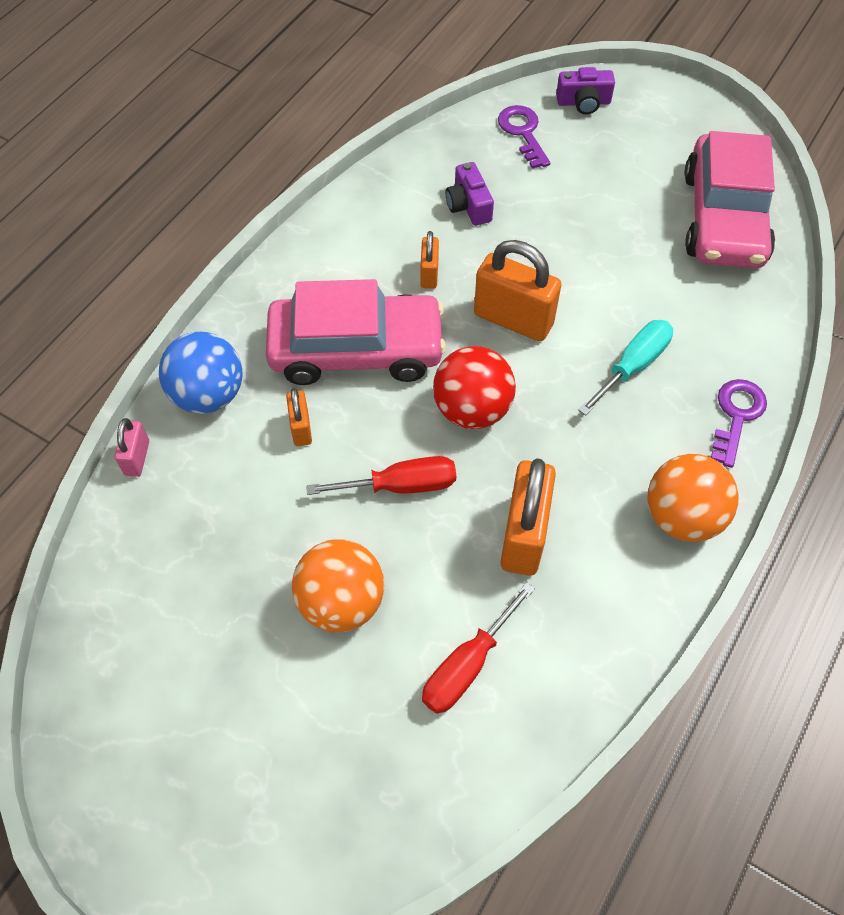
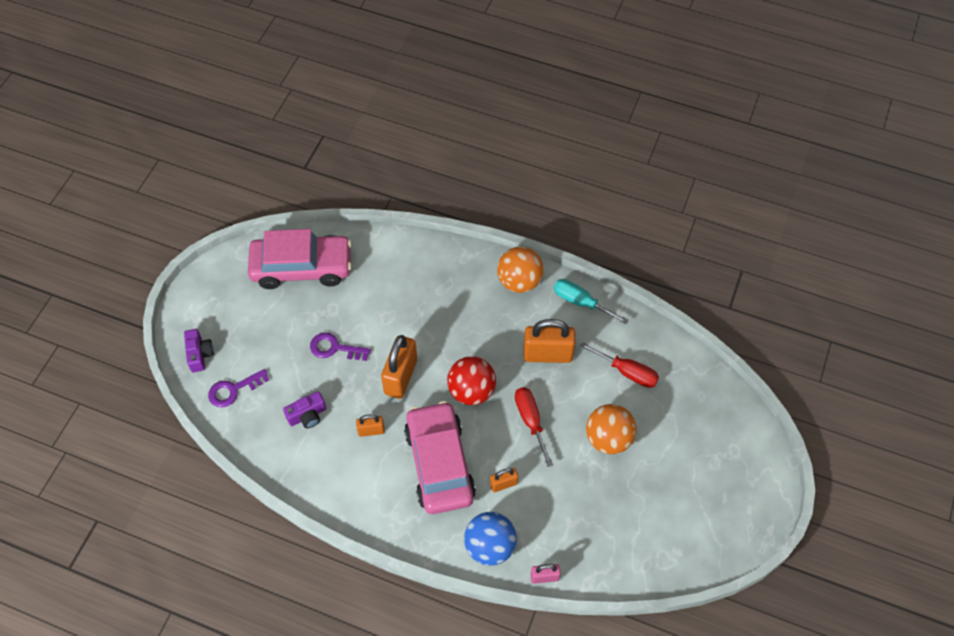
camera: 100 degrees left, 0 degrees up
(633, 366) = (425, 310): turquoise screwdriver -> turquoise screwdriver (581, 302)
(736, 416) = (450, 258): purple key -> purple key (335, 348)

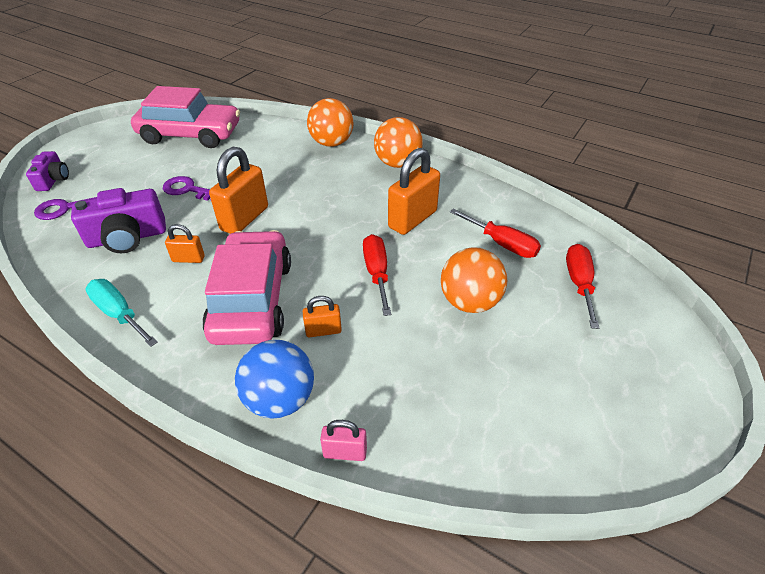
camera: 10 degrees right, 15 degrees down
(307, 415) = (127, 237): purple camera -> purple camera, size x1.67
(448, 260) = (331, 143): none -> orange ball
(471, 391) = (317, 239): red ball -> none
(547, 354) = (412, 219): orange padlock -> orange padlock turned 60 degrees counterclockwise
(581, 302) = (458, 184): turquoise screwdriver -> turquoise screwdriver (119, 314)
(691, 406) = (579, 284): none -> red screwdriver

